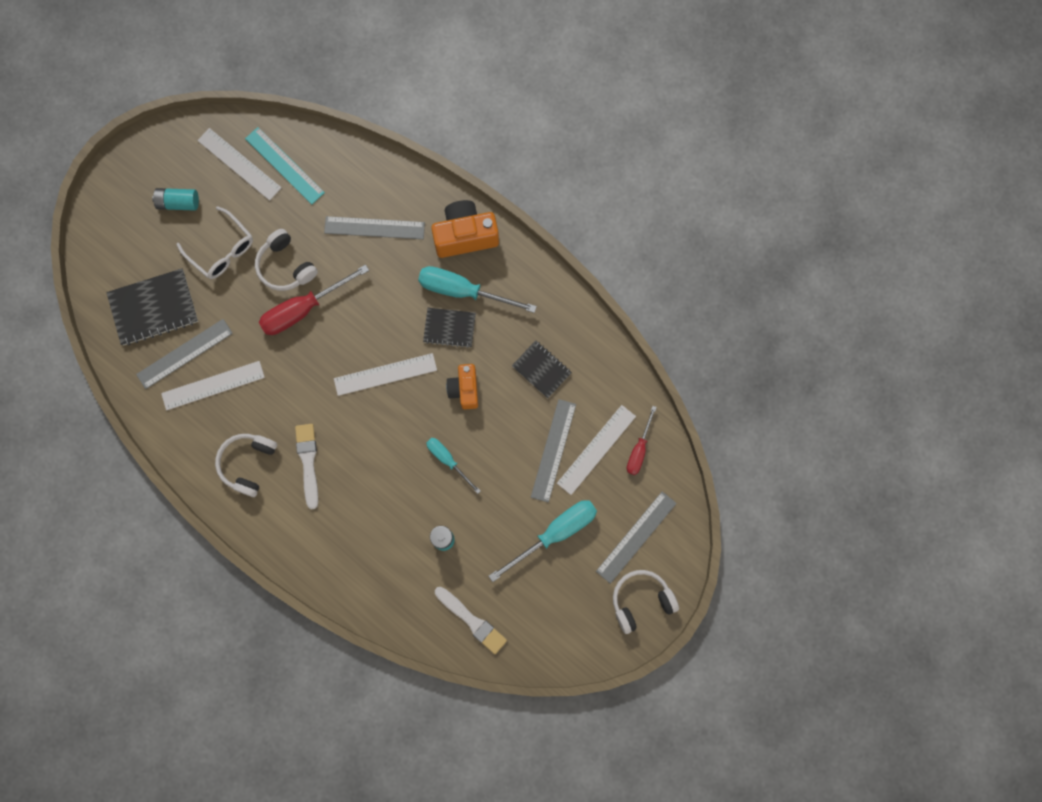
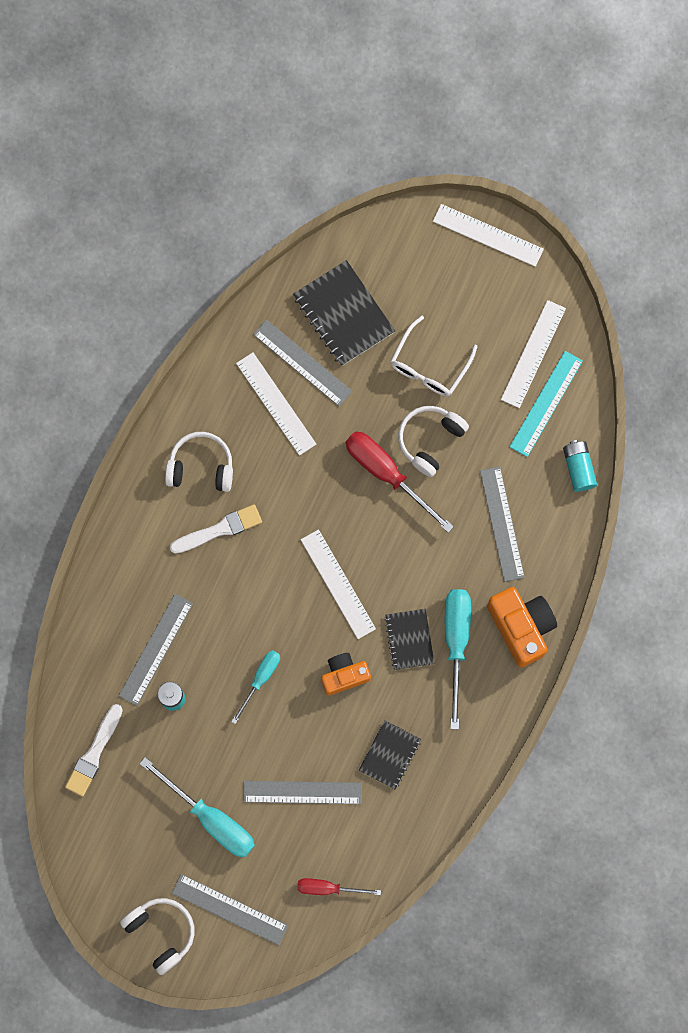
camera: 75 degrees right, 0 degrees up
(178, 203) = (469, 302): turquoise battery -> turquoise battery (578, 468)
(396, 544) = (155, 649): none -> grey ruler
(596, 449) = (315, 840): white ruler -> white ruler (488, 235)

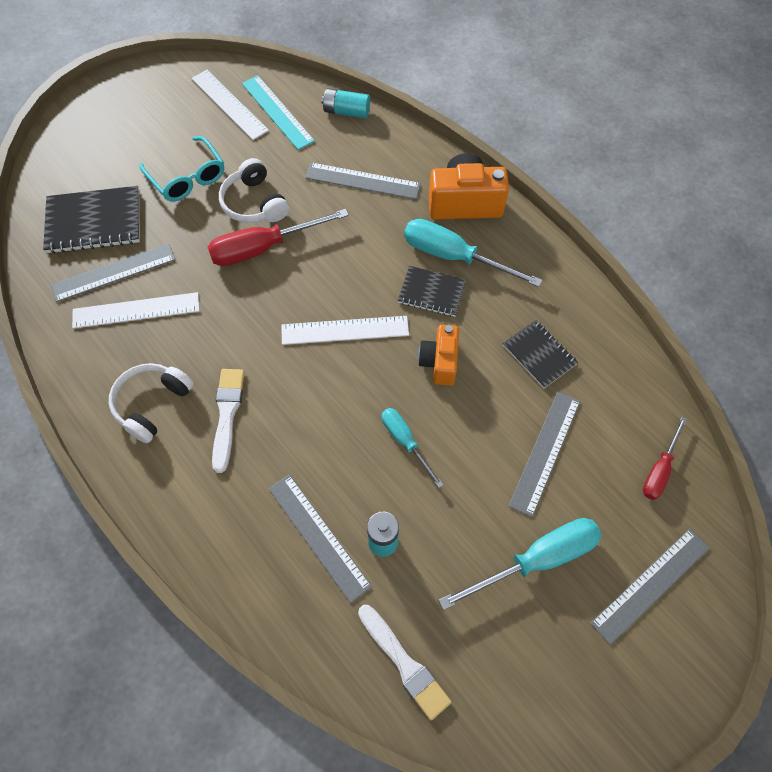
camera: 65 degrees left, 15 degrees down
(161, 932) = (654, 679): white headphones -> none
(429, 365) = (187, 177): white glasses -> turquoise glasses
(488, 235) = (108, 95): white ruler -> none

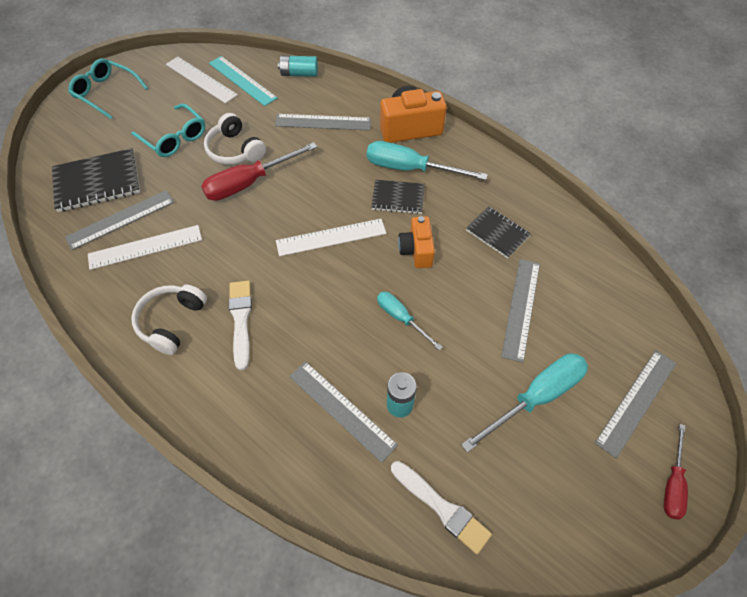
camera: 10 degrees left, 5 degrees down
(118, 107) = (106, 93): none -> turquoise glasses
(659, 470) = (618, 307): red screwdriver -> red screwdriver (672, 483)

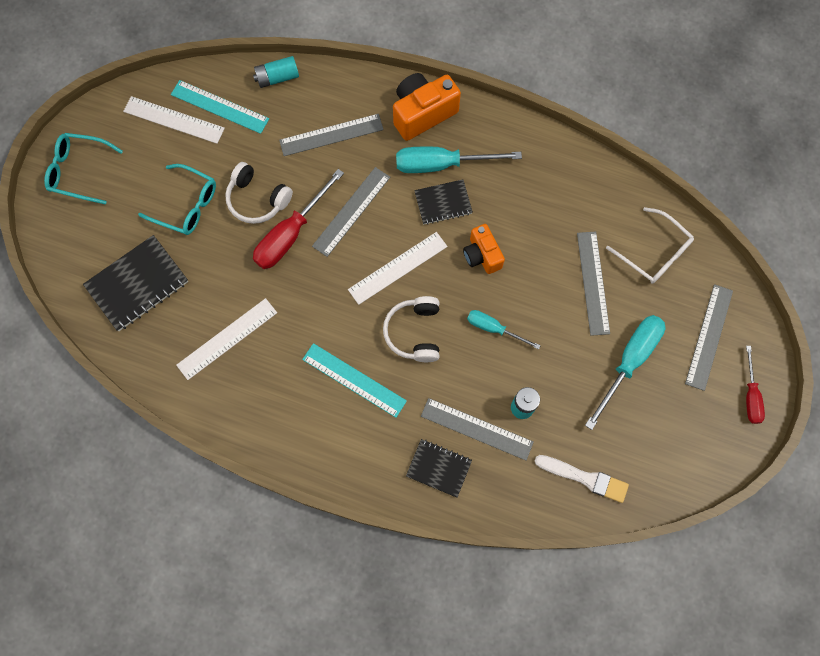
camera: 20 degrees left, 15 degrees up
(120, 219) = (186, 317): grey ruler -> grey ruler (351, 211)
(171, 322) = (293, 403): white headphones -> white headphones (415, 332)
(241, 320) = (354, 380): white brush -> turquoise ruler
(497, 233) = (548, 211): black notebook -> black notebook (438, 468)
(596, 300) = (654, 252): none -> white glasses

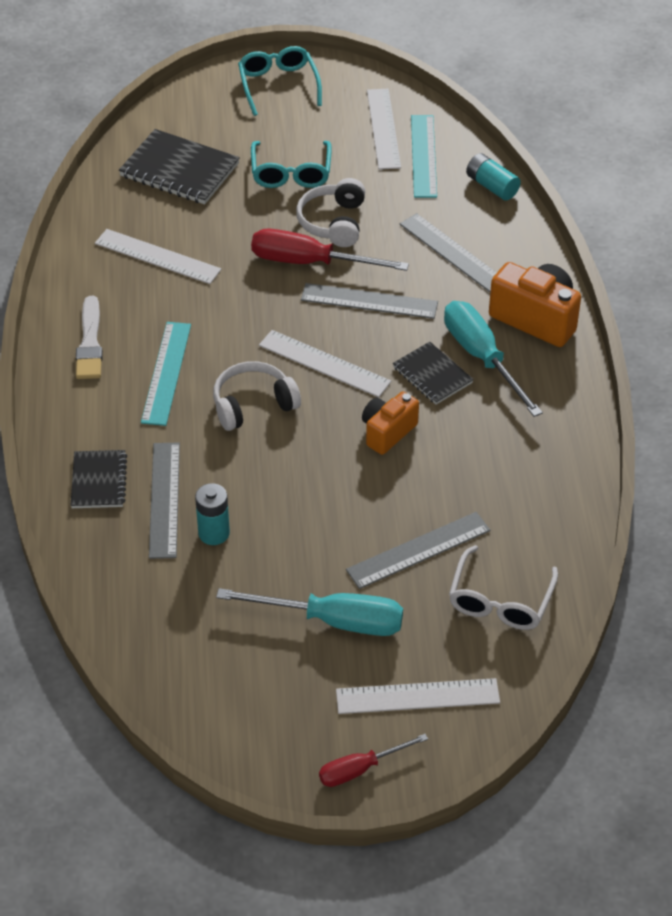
camera: 65 degrees right, 25 degrees down
(494, 328) = (300, 474): turquoise screwdriver -> none
(585, 478) = (155, 623): white brush -> white brush (90, 343)
(709, 336) = (417, 696): grey ruler -> white ruler

